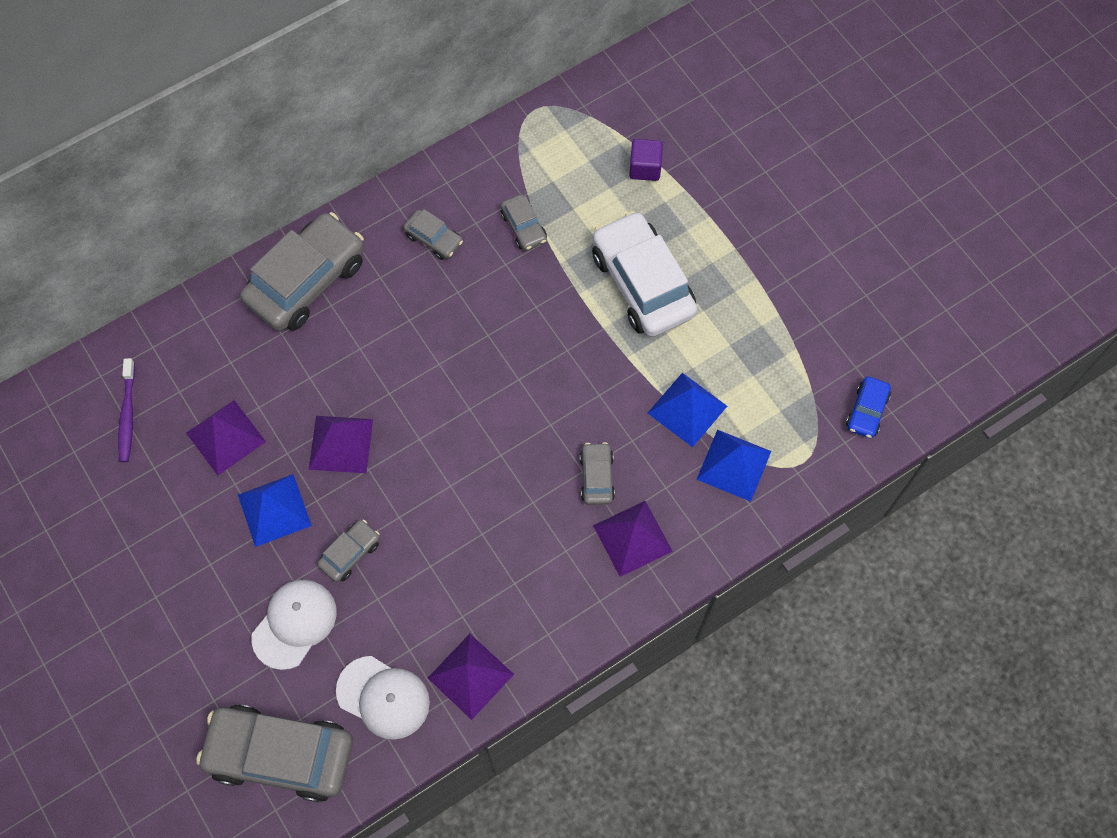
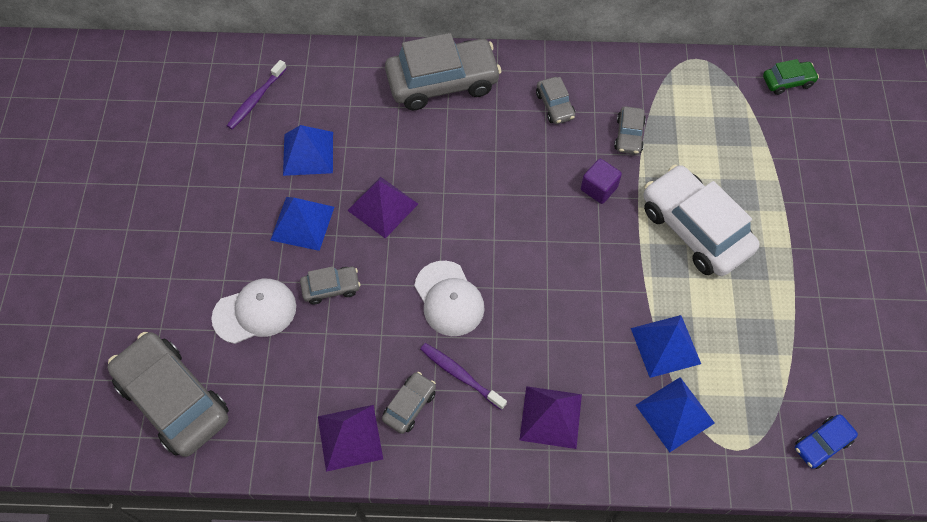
camera: 35 degrees right, 5 degrees down
(226, 437) = (308, 153): purple pyramid -> blue pyramid
(383, 697) = (275, 408): white cap -> white cap (449, 299)
(528, 554) = (460, 375): none -> purple toothbrush
(597, 477) = (555, 351): grey car -> grey car (409, 405)
(633, 84) = (787, 82): none -> green car
(642, 283) = (695, 229): white car -> white car turned 45 degrees counterclockwise
(645, 168) = (756, 146): purple cube -> purple cube (599, 188)

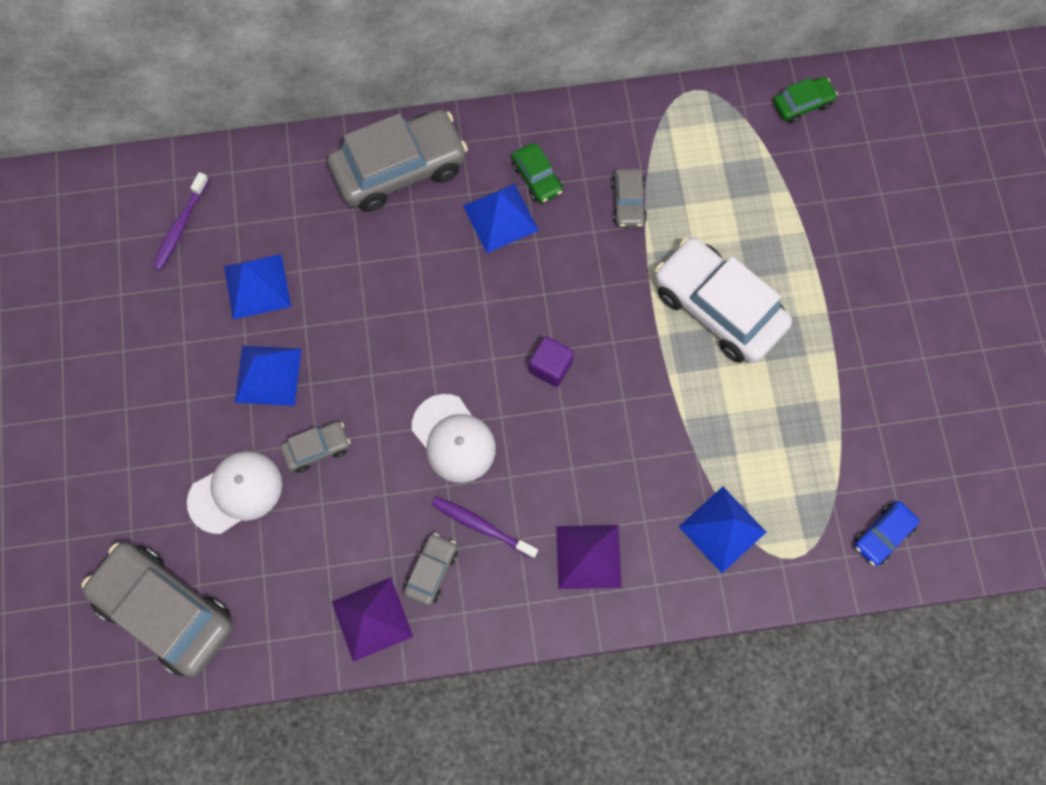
camera: 10 degrees left, 10 degrees up
(382, 207) = (357, 339): purple pyramid -> none
(555, 105) = (537, 178): grey car -> green car
(599, 188) = (603, 275): purple cube -> purple cube (550, 367)
(665, 346) = (702, 453): blue pyramid -> blue pyramid (500, 218)

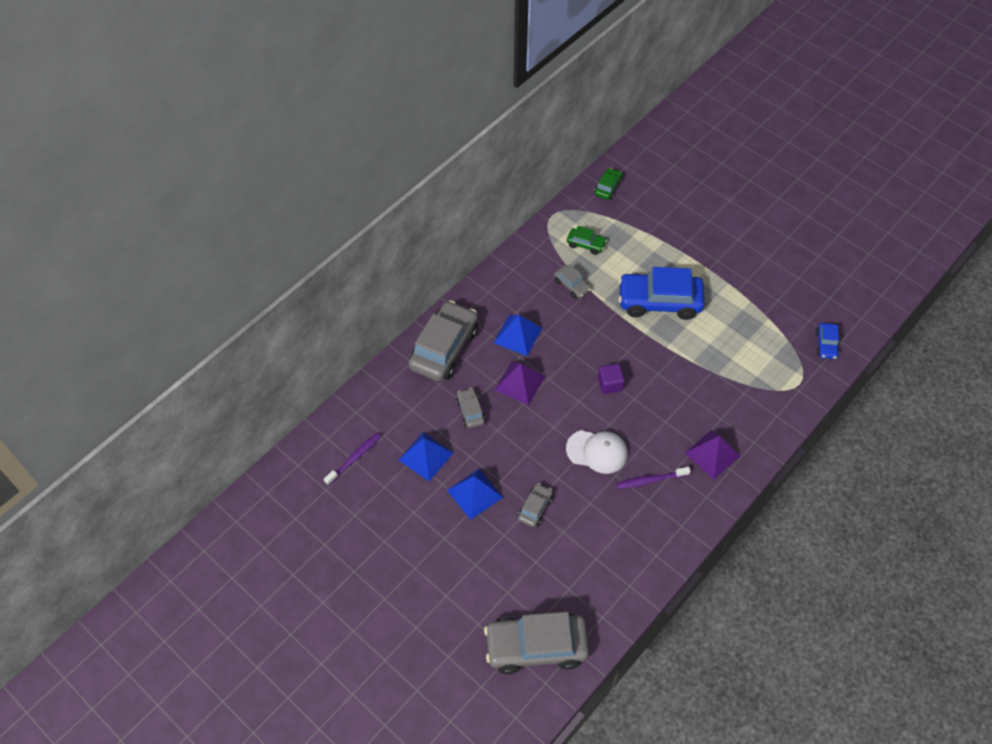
camera: 40 degrees left, 15 degrees down
(180, 226) = (354, 458): purple toothbrush -> purple toothbrush turned 120 degrees counterclockwise
(236, 492) = (514, 561): white cap -> none
(372, 618) = (642, 564): purple pyramid -> purple pyramid (519, 382)
(431, 571) = (647, 519): grey car -> grey car (470, 411)
(537, 178) = (517, 305): green car -> green car (586, 244)
(718, 307) = (659, 301): white car -> blue car
(722, 529) = (758, 395): blue pyramid -> none

